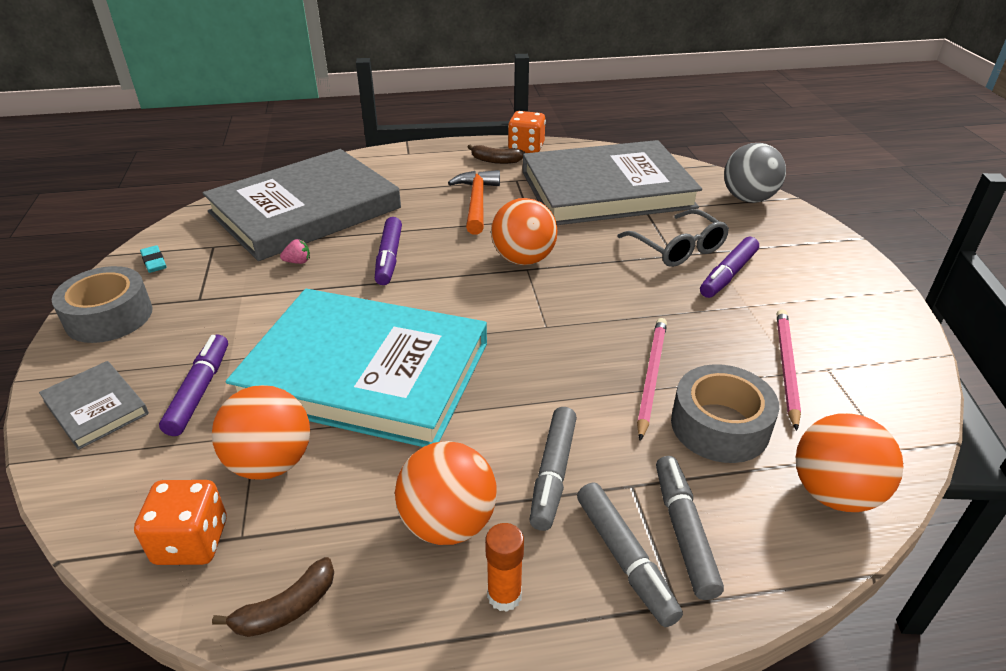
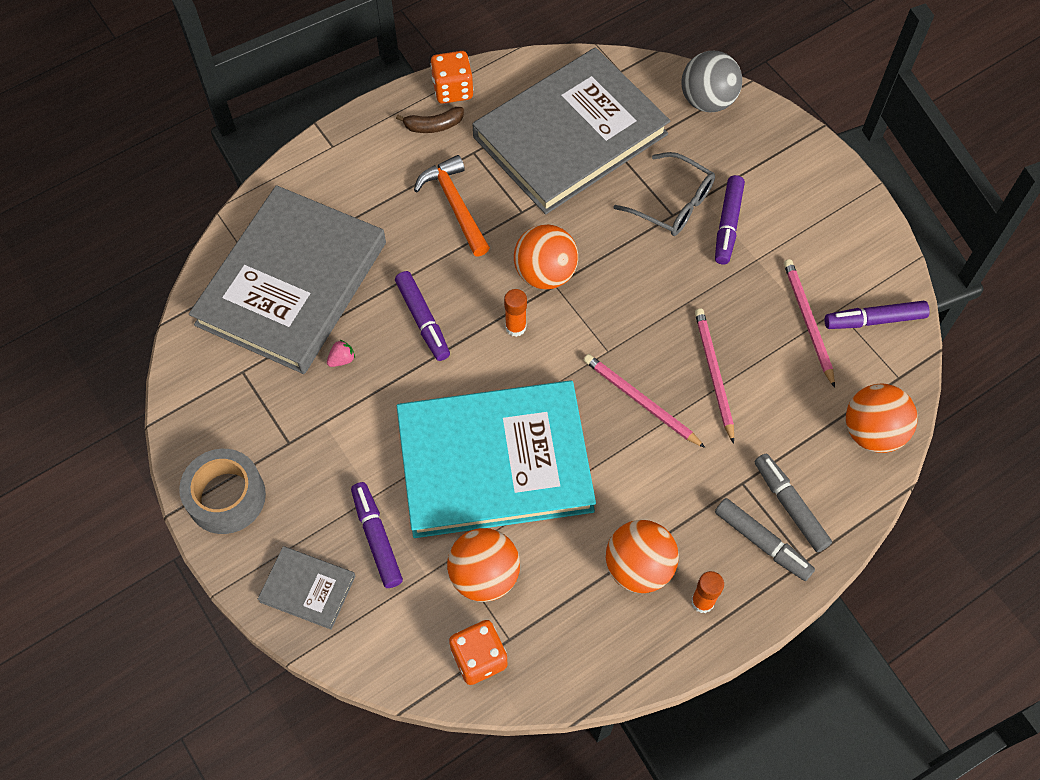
camera: 25 degrees left, 25 degrees up
(154, 262) = (204, 415): turquoise eraser -> none
(286, 609) = (576, 672): brown banana -> none
(468, 285) = (515, 327): none -> orange glue stick
(553, 473) = (686, 496): grey marker -> none
(554, 373) = (640, 401): none -> pink pencil
(719, 426) = (780, 403): grey tape -> none
(873, 390) = (874, 320): none -> purple marker

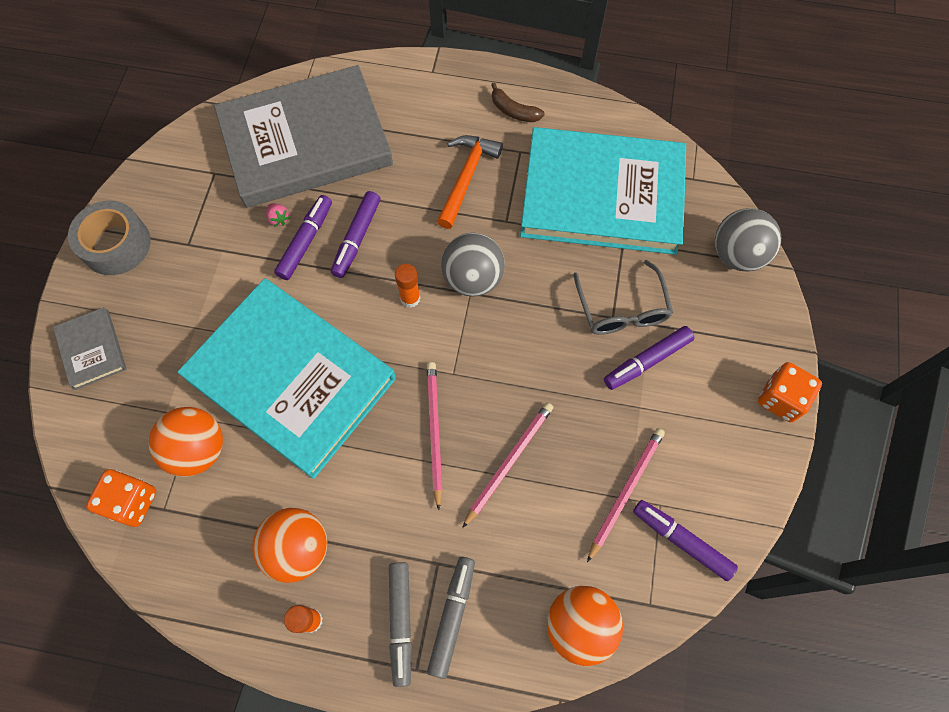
camera: 45 degrees right, 5 degrees up
(342, 359) = (278, 219): pink strawberry -> pink strawberry turned 45 degrees clockwise
(376, 538) = (165, 357): purple marker -> purple marker (305, 241)
(453, 90) = (555, 96): orange dice -> orange dice (780, 399)
(545, 273) = (472, 278): orange ball -> grey ball
(570, 136) = (602, 196): grey book -> turquoise book

